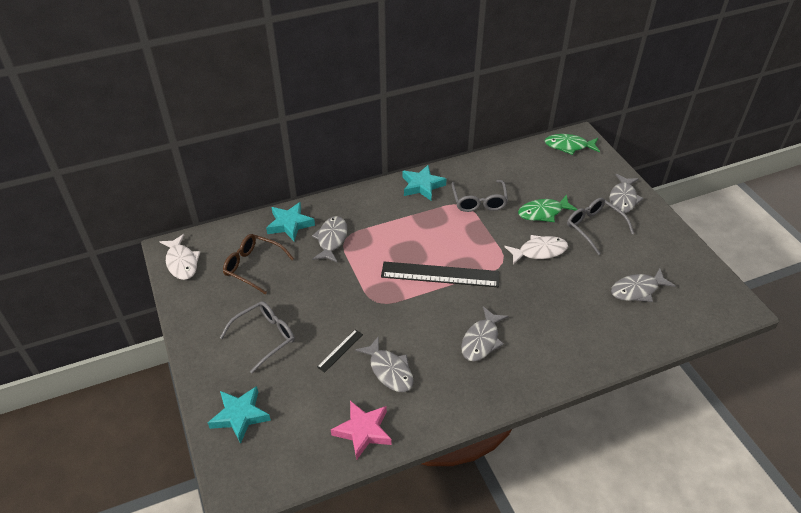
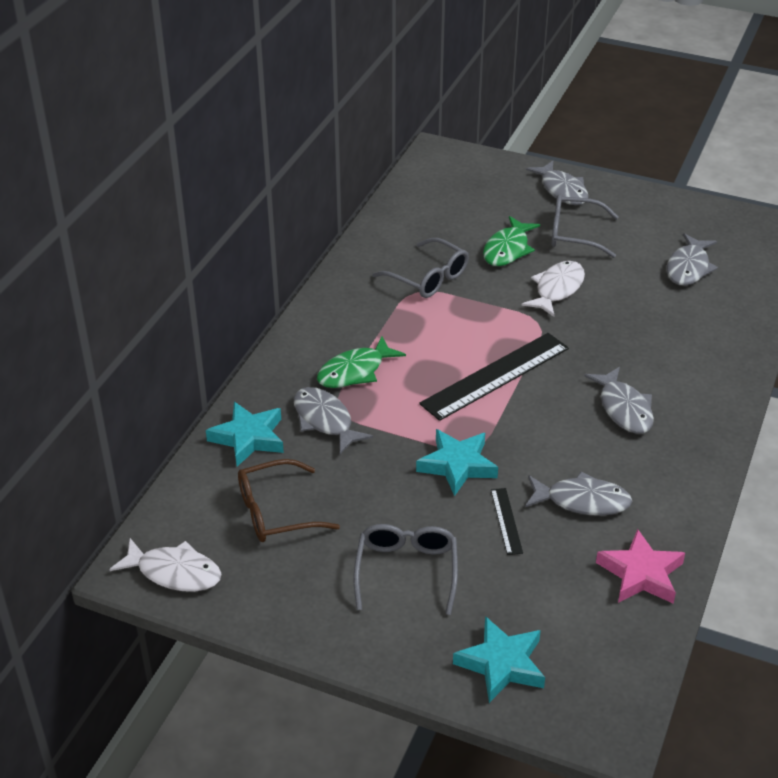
camera: 45 degrees left, 5 degrees down
(422, 186) = (342, 299): turquoise star -> turquoise star (457, 465)
(569, 146) = (439, 167): green fish -> green fish (355, 371)

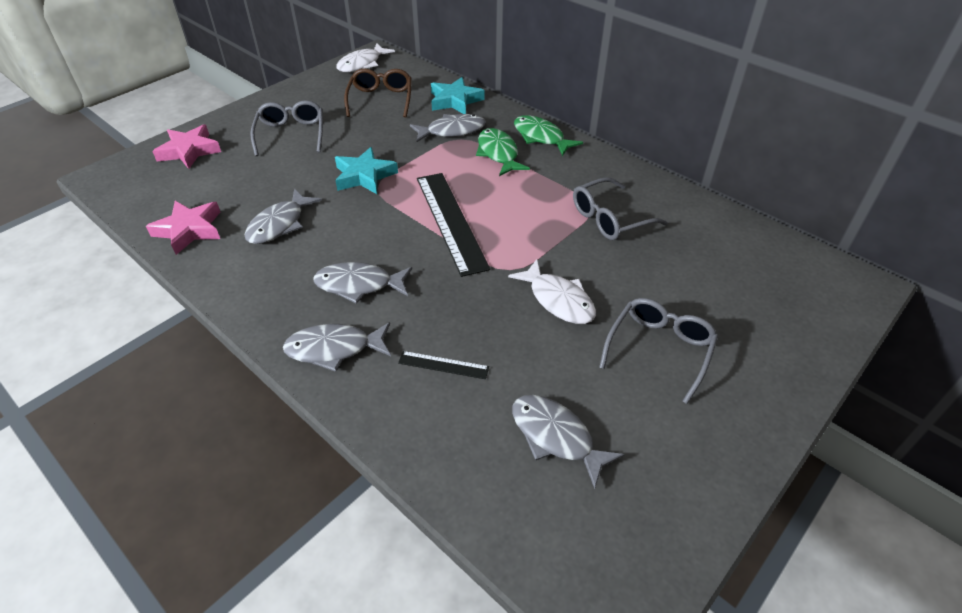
camera: 110 degrees right, 5 degrees up
(406, 571) = (291, 134): grey glasses -> grey glasses turned 120 degrees counterclockwise
(502, 664) = (189, 151): turquoise star -> pink star
(506, 521) = (294, 183): black ruler -> black ruler (443, 365)
(507, 249) = (643, 285): green fish -> green fish (541, 137)
(562, 190) = (763, 372): grey fish -> grey fish (334, 349)

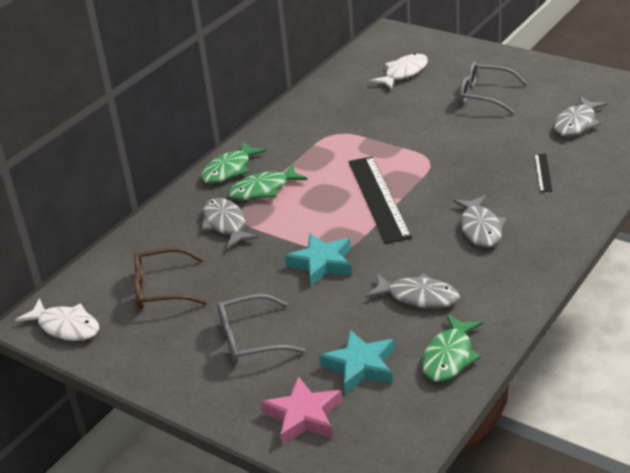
camera: 95 degrees left, 10 degrees down
(189, 230) = (449, 356): pink star -> green fish
(334, 349) = (554, 223): grey fish -> none
(450, 221) = (378, 198): black ruler -> black ruler turned 75 degrees counterclockwise
(455, 100) = (160, 233): turquoise star -> turquoise star (360, 366)
(558, 300) = (454, 136): white fish -> white fish (403, 73)
(609, 218) = (349, 124): grey glasses -> none

